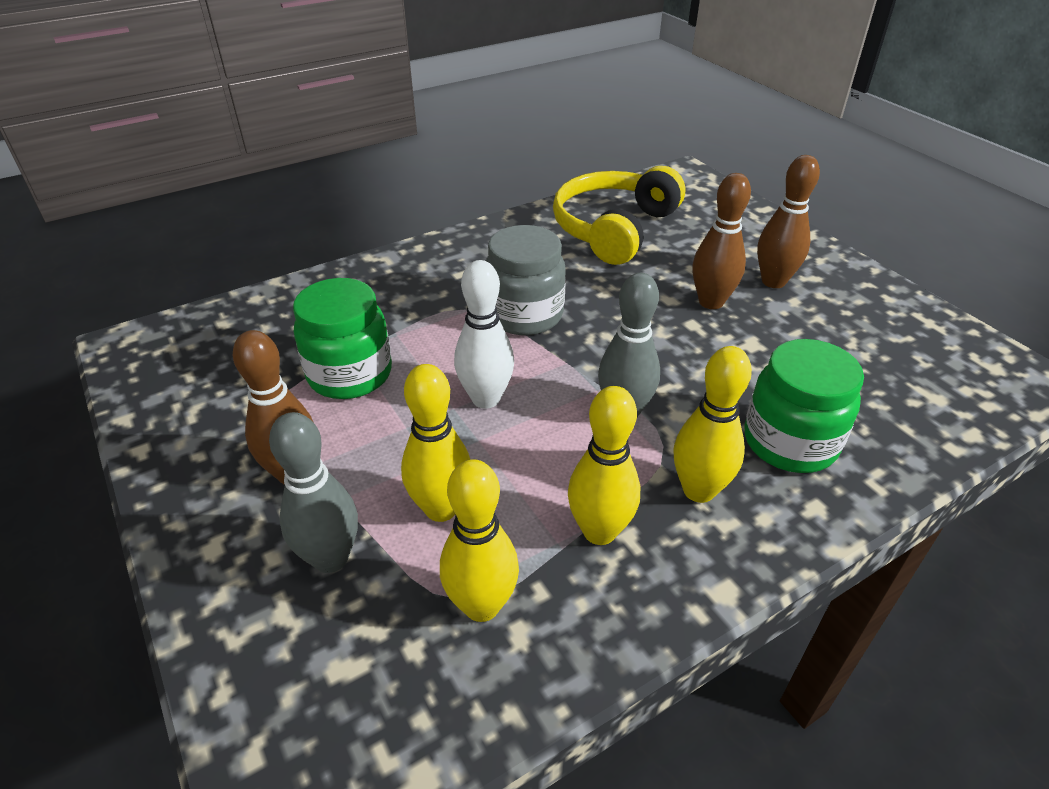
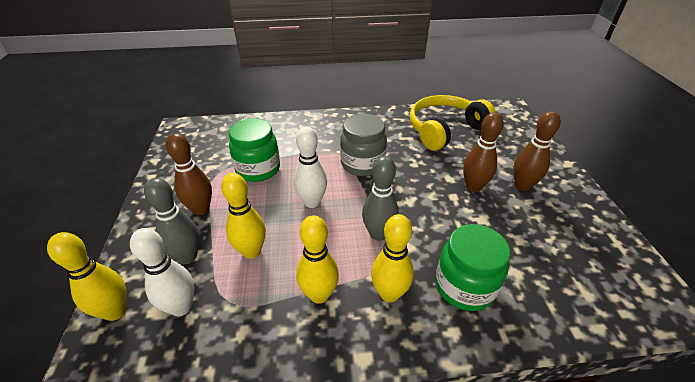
camera: 25 degrees right, 0 degrees up
(385, 640) = (181, 307): none -> white bowling pin
(481, 605) = (235, 309): yellow bowling pin -> yellow bowling pin (115, 311)

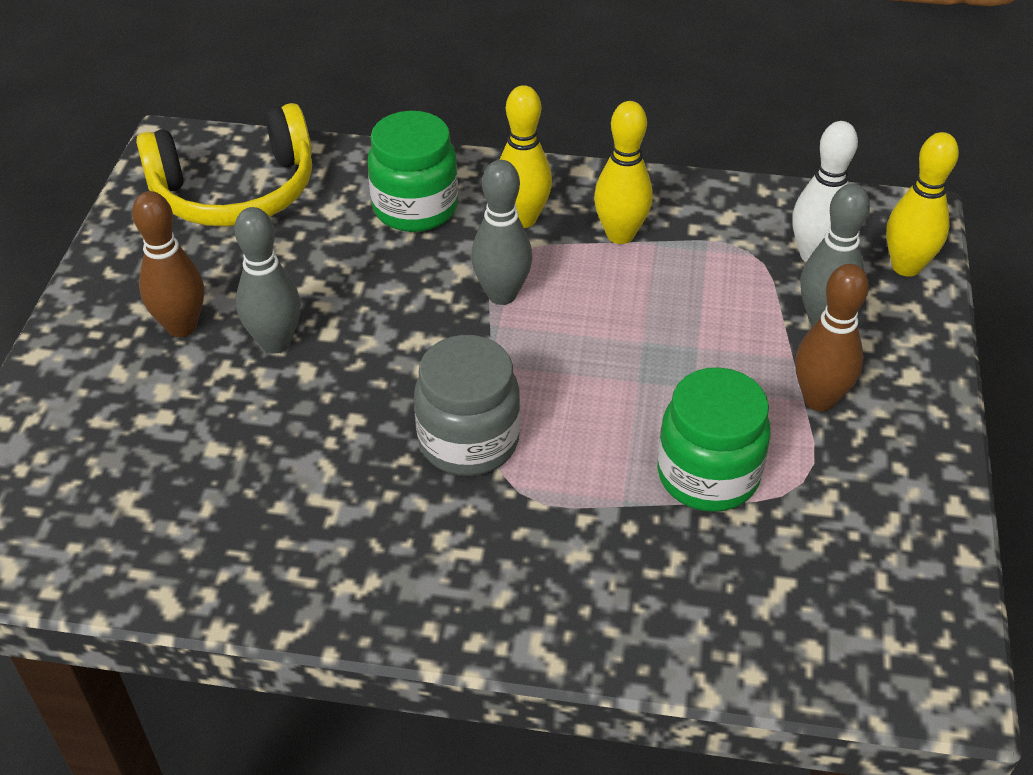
camera: 165 degrees left, 5 degrees up
(251, 251) = (718, 307): yellow bowling pin -> none
(312, 202) = (602, 372): white bowling pin -> none
(444, 129) = (209, 506): yellow headphones -> yellow headphones (236, 191)
(473, 187) = (275, 342): brown bowling pin -> grey bowling pin

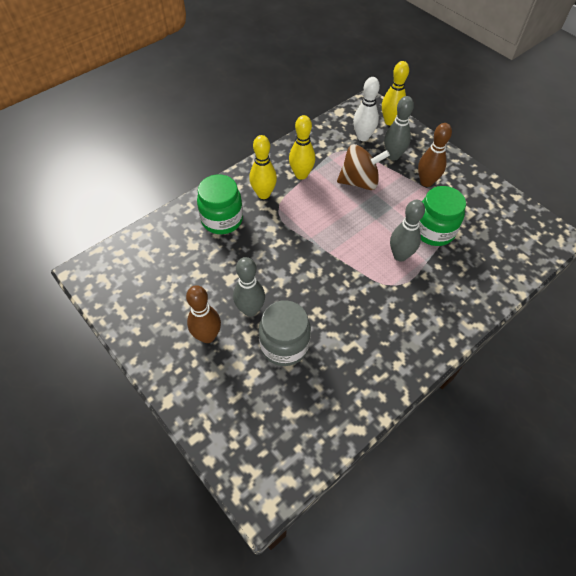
camera: 50 degrees left, 10 degrees up
(236, 191) = (144, 269): yellow headphones -> none
(468, 441) = (360, 283): grey jar -> grey jar (284, 345)
(502, 294) = (296, 226): grey bowling pin -> grey bowling pin (400, 255)
(698, 311) = (359, 182): none -> brown spinning top

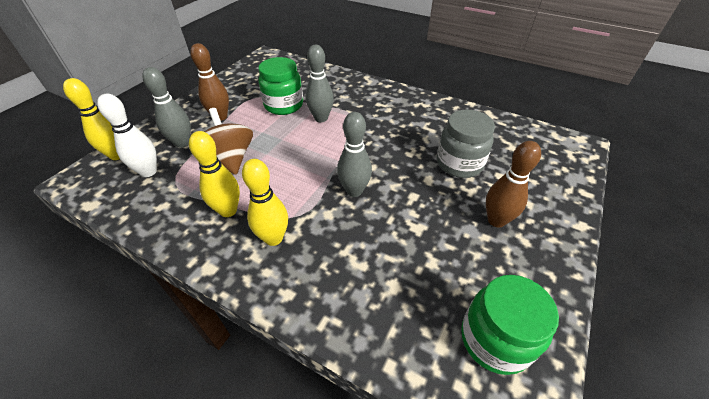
camera: 110 degrees left, 10 degrees down
(222, 220) = (335, 268): green jar -> green jar (495, 339)
(250, 310) = (442, 197): grey bowling pin -> grey bowling pin (354, 191)

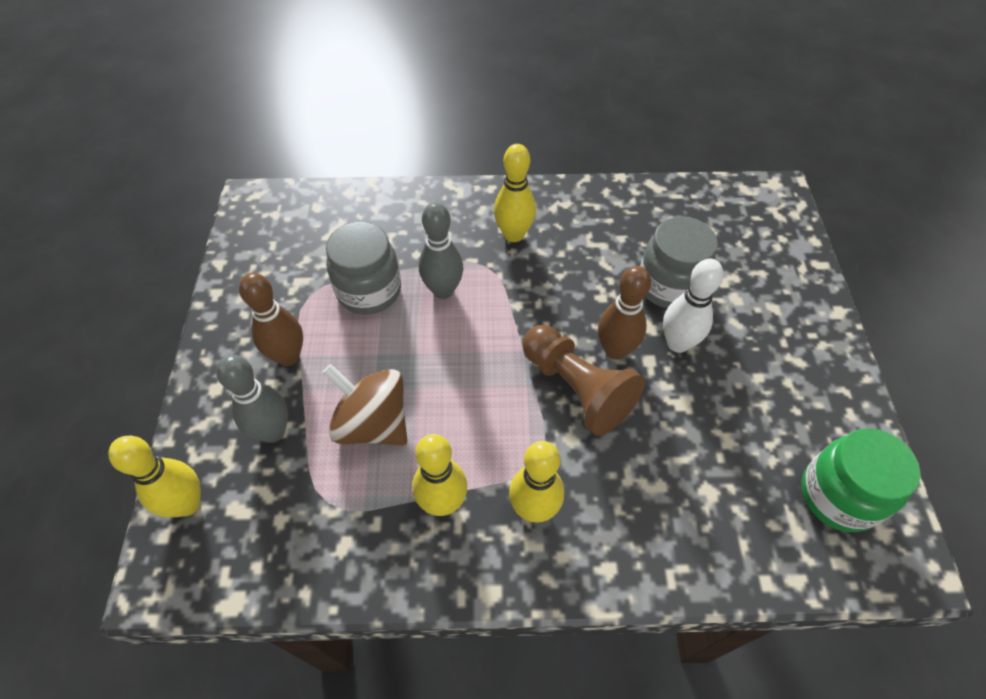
camera: 30 degrees left, 10 degrees up
(148, 171) = (268, 505): white bowling pin -> white bowling pin (677, 343)
(284, 105) = (369, 291): green jar -> grey jar
(354, 191) = (577, 389): grey bowling pin -> brown pawn
(382, 108) = (513, 235): none -> yellow bowling pin
(496, 220) = (756, 349): brown bowling pin -> brown bowling pin (615, 350)

